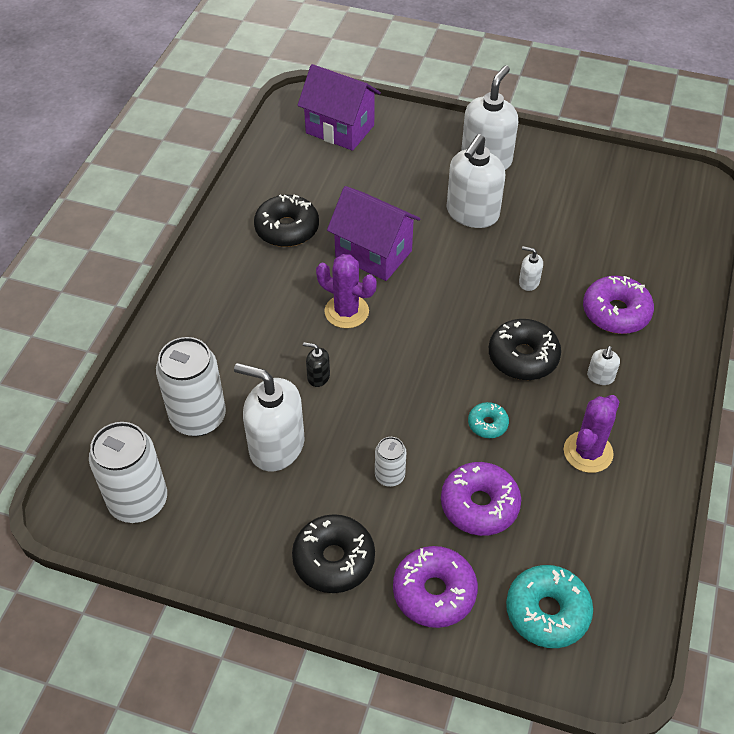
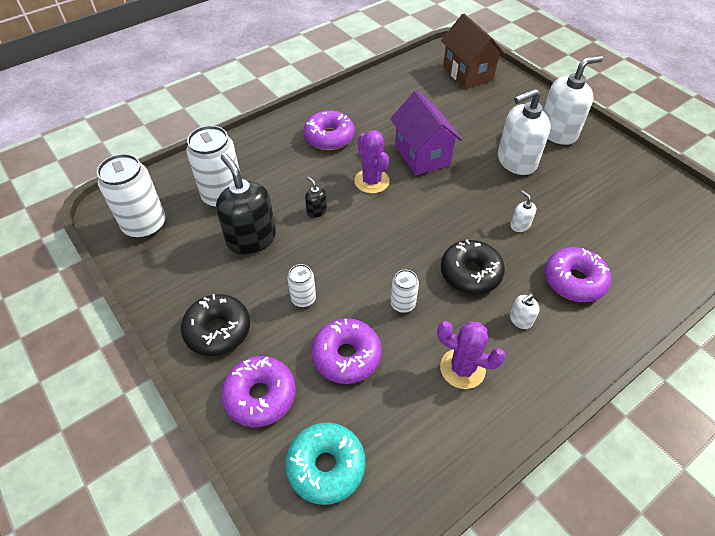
camera: 35 degrees right, 0 degrees up
(254, 284) = (329, 137): none -> purple donut
(276, 446) = (251, 238): white soap dispenser -> black soap dispenser
(287, 229) = (379, 115): black donut -> none
(340, 129) = (467, 73): purple house -> brown house
(487, 424) = (402, 304): turquoise donut -> white can
(588, 452) = (462, 368): purple cactus -> purple cactus turned 45 degrees clockwise

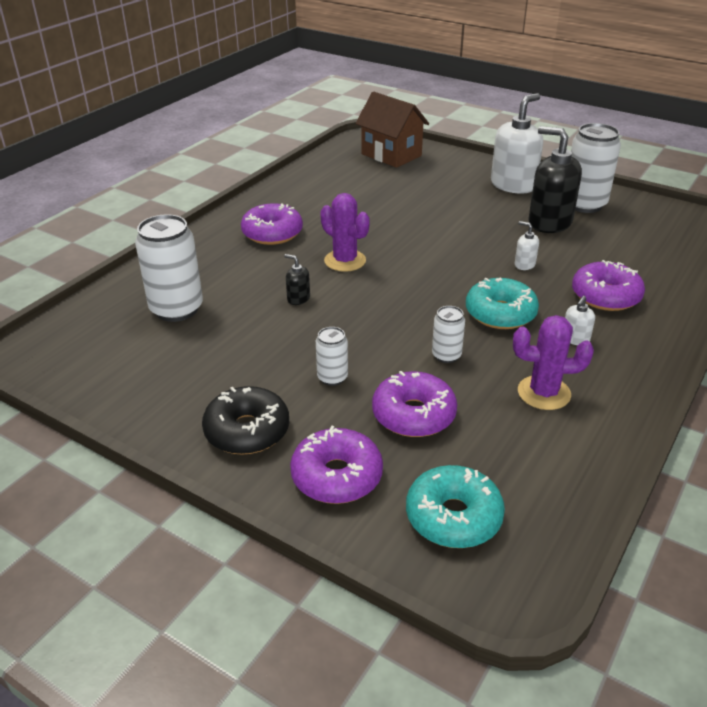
camera: 20 degrees left, 15 degrees down
(145, 225) = (90, 356): white can -> white can (584, 204)
(251, 238) = (235, 339): black soap dispenser -> black soap dispenser (549, 222)
(422, 155) = (386, 229): purple house -> none
(470, 273) = (500, 313): black donut -> turquoise donut
(516, 161) = (487, 215): white soap dispenser -> none

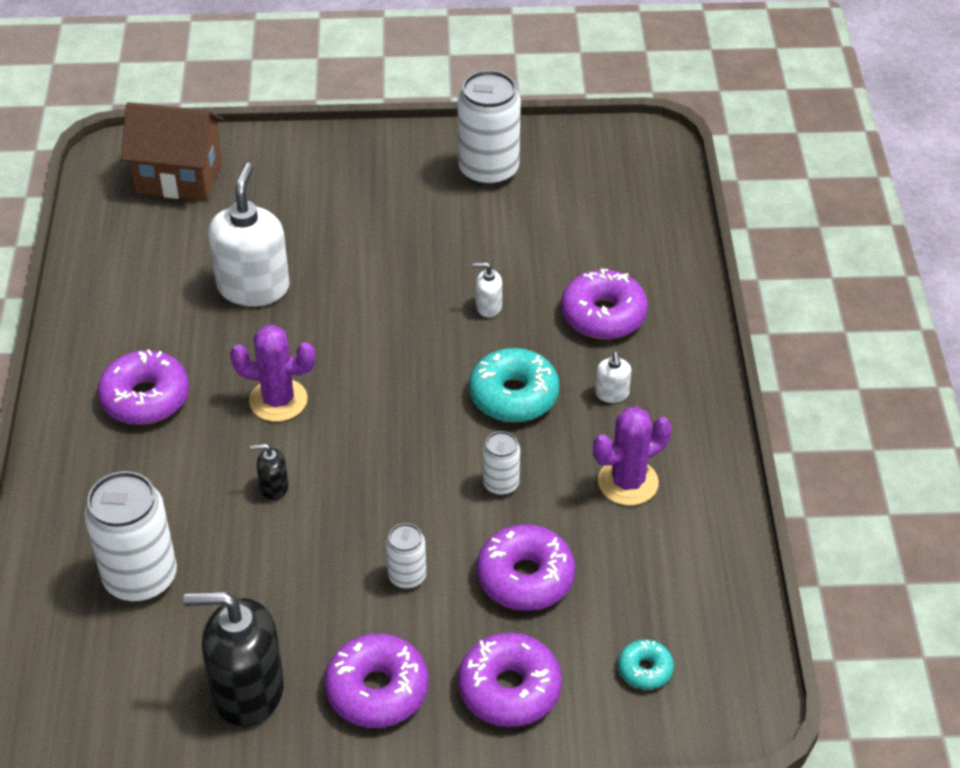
camera: 35 degrees left, 10 degrees up
(247, 431) = (377, 690): black donut -> purple donut
(453, 517) = (645, 669): turquoise donut -> turquoise donut, size x0.54
(513, 185) = (381, 171): white soap dispenser -> white soap dispenser (253, 287)
(549, 222) = (469, 222): black soap dispenser -> black soap dispenser (247, 691)

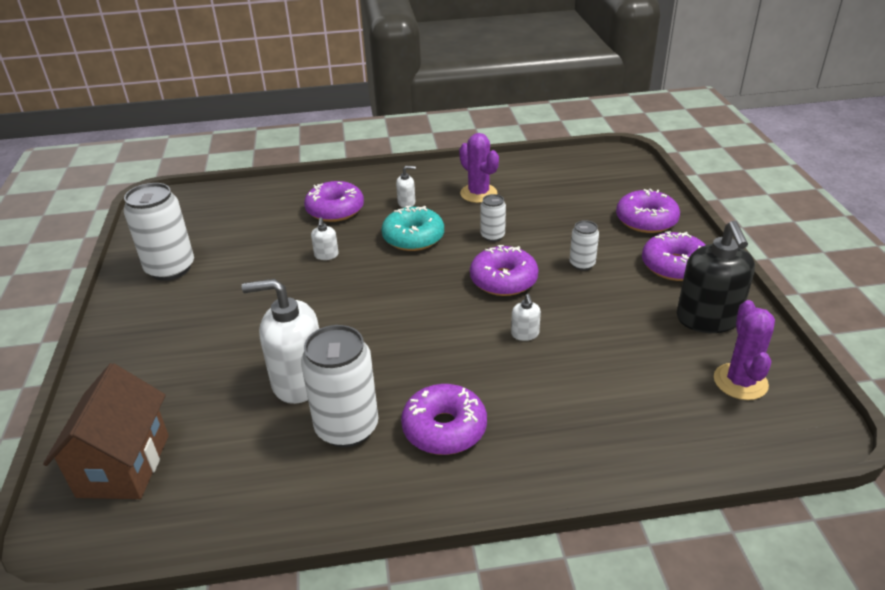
camera: 95 degrees left, 10 degrees down
(140, 578) = (640, 392): white can -> white can (347, 427)
(274, 487) = (525, 334): black soap dispenser -> white soap dispenser
(278, 400) = (434, 345): purple cactus -> purple cactus (740, 382)
(525, 577) = (564, 221): purple donut -> purple donut (503, 280)
(645, 669) = (609, 181): turquoise donut -> none

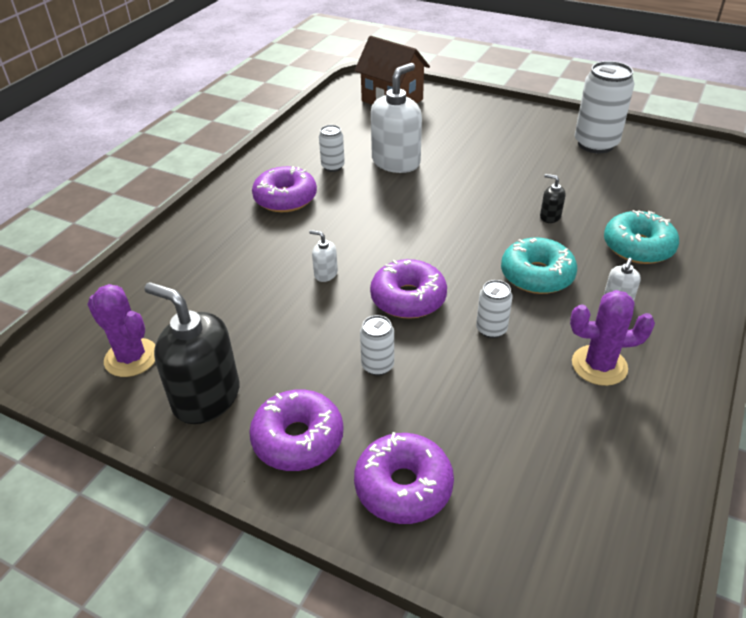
camera: 125 degrees right, 5 degrees up
(326, 255) = (550, 216): white soap dispenser -> black soap dispenser
(335, 210) = (638, 247): purple donut -> turquoise donut
(347, 427) = (333, 166): white can -> white can, size x0.51

